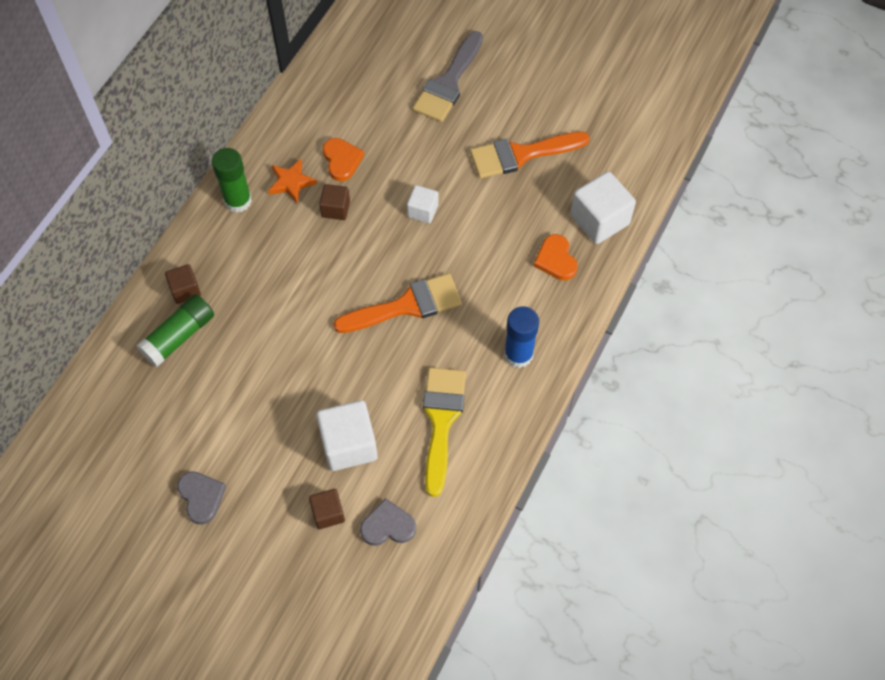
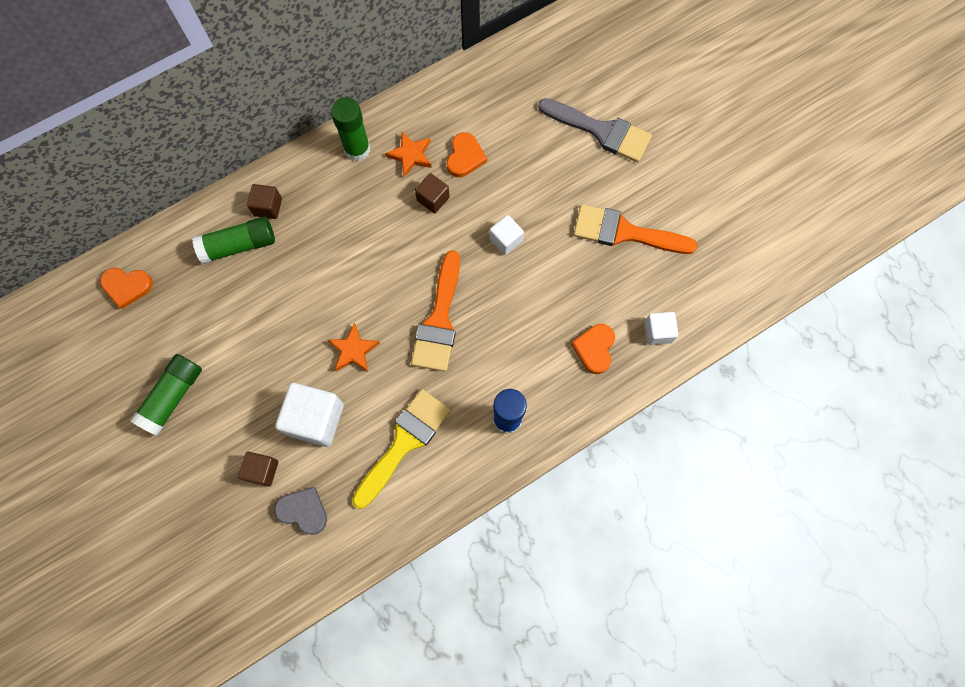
camera: 30 degrees right, 10 degrees up
(92, 426) = (127, 286): none -> orange heart
(201, 497) = (173, 397): grey heart -> green glue stick
(346, 369) = (353, 350): none -> orange star
(407, 305) = (439, 320): orange brush -> orange brush turned 90 degrees clockwise
(448, 83) = (601, 131): grey brush -> grey brush turned 120 degrees counterclockwise
(599, 220) = (658, 332): white cube -> white cube, size x0.56

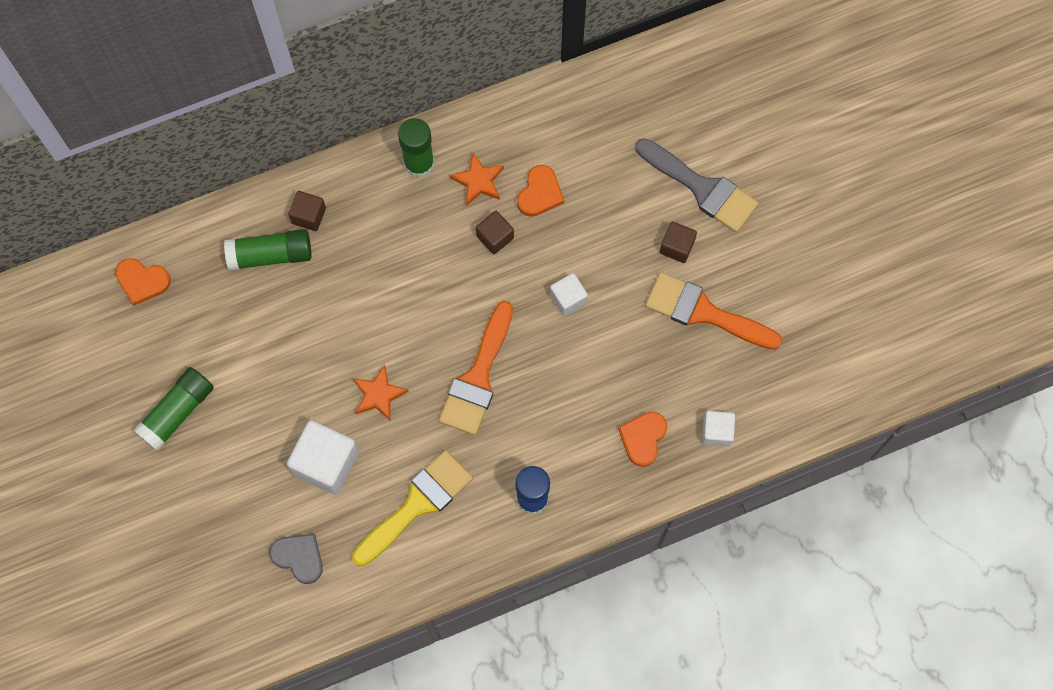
camera: 10 degrees right, 0 degrees up
(262, 470) = (262, 507): brown cube -> brown cube (677, 247)

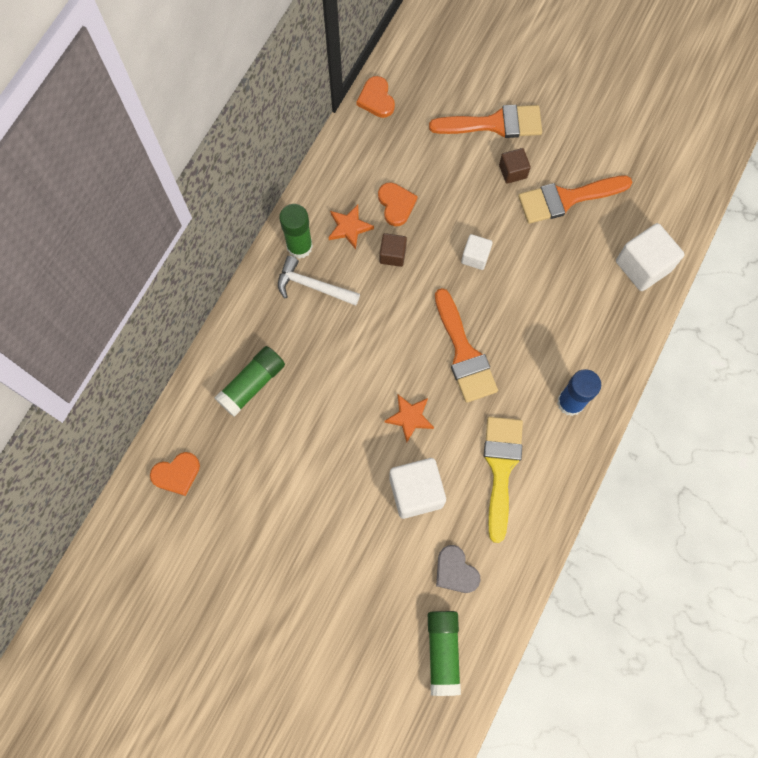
camera: 40 degrees left, 0 degrees up
(177, 412) = (282, 543): green glue stick -> green glue stick (443, 652)
(299, 557) = (455, 571): grey heart -> grey heart turned 120 degrees counterclockwise
(309, 216) = (255, 338): brown cube -> none
(399, 209) = (313, 286): none -> white hammer
(643, 438) = (602, 307): orange heart -> orange heart (376, 99)
(702, 188) = (494, 124): grey brush -> orange brush
(717, 432) = (643, 266): white cube -> white cube, size x1.77

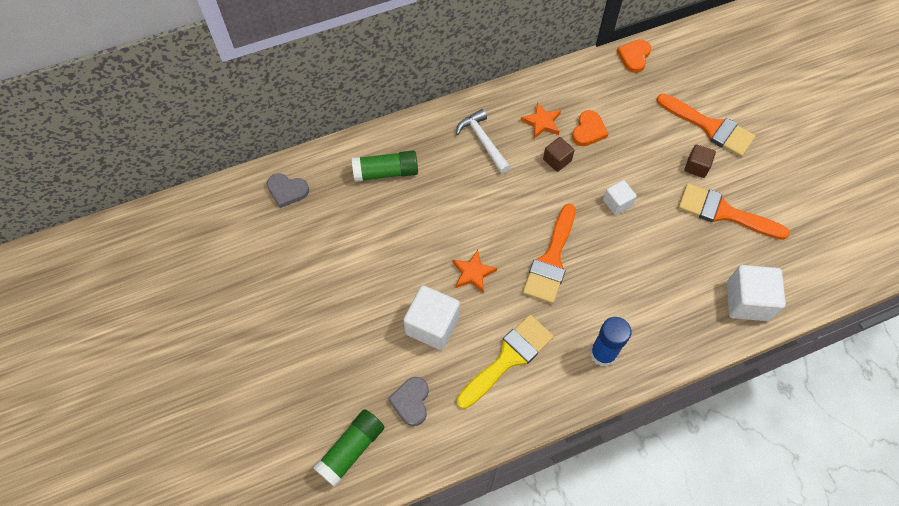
camera: 40 degrees right, 10 degrees down
(177, 474) = (287, 191): orange heart -> grey heart
(299, 246) = (496, 111): green glue stick -> none

